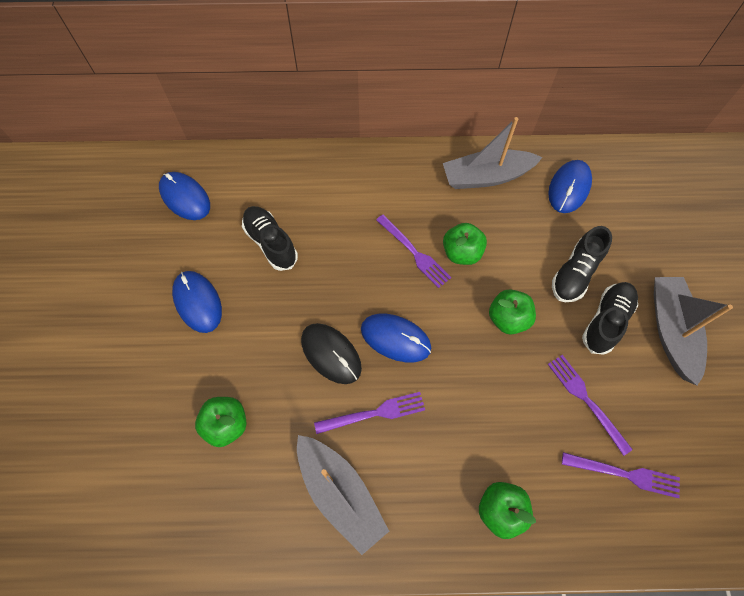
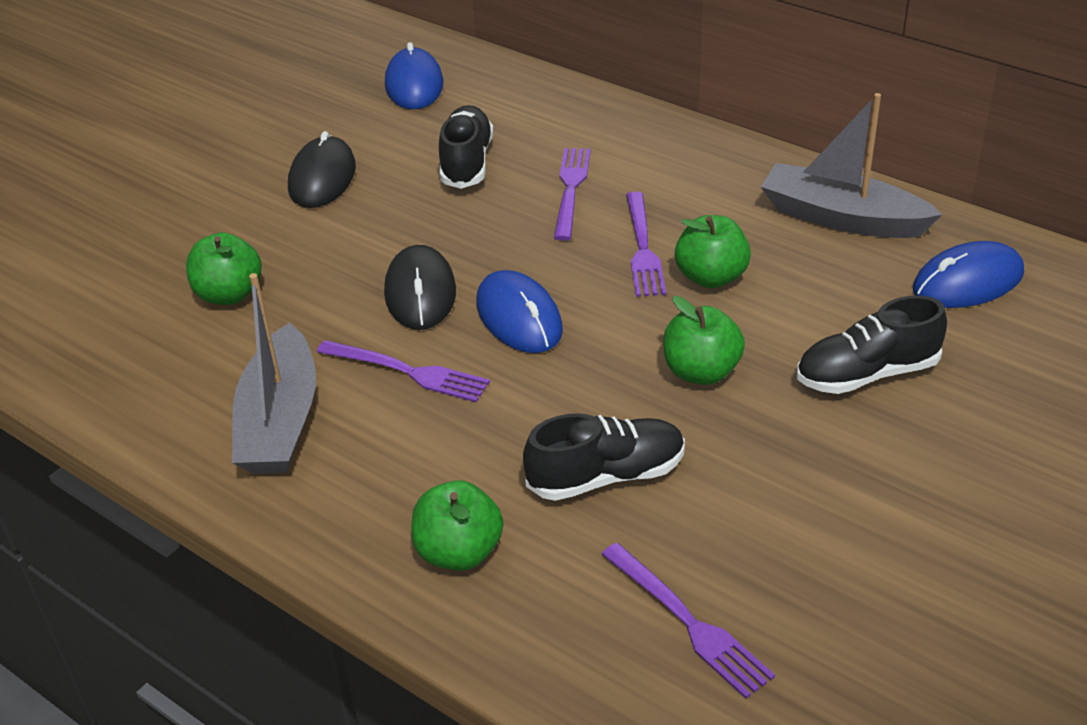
camera: 40 degrees right, 25 degrees down
(197, 302) = (322, 177): blue mouse -> black mouse
(585, 399) = (722, 511): purple fork -> purple fork (571, 188)
(606, 321) = (857, 447): black shoe -> black shoe (606, 476)
(670, 331) = (962, 511): grey boat -> none

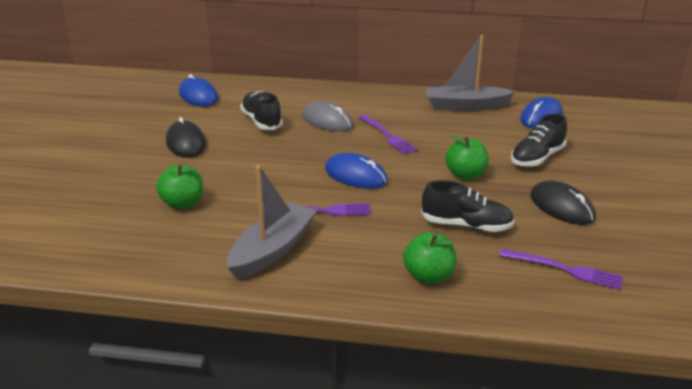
camera: 30 degrees left, 10 degrees down
(280, 421) = (272, 250): grey boat -> grey boat turned 120 degrees counterclockwise
(420, 292) = (293, 178): black mouse -> black mouse (561, 207)
(571, 188) = (327, 121): purple fork -> grey mouse
(606, 476) = (466, 225): black shoe -> black shoe turned 60 degrees clockwise
(711, 277) = (431, 139): green apple -> none

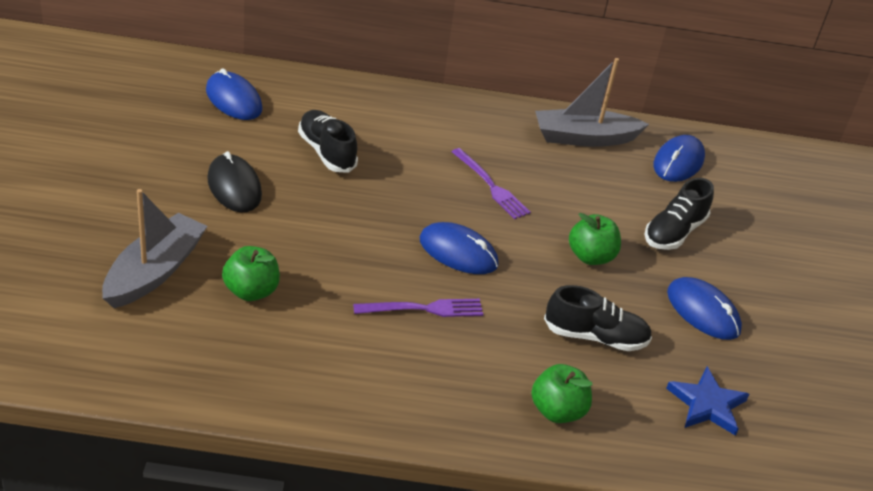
camera: 10 degrees left, 10 degrees up
(272, 250) = (373, 368): grey boat -> grey boat (155, 271)
(327, 121) = (411, 155): grey mouse -> none
(561, 207) = (703, 311): black mouse -> blue mouse
(565, 270) = (707, 404): purple fork -> blue star

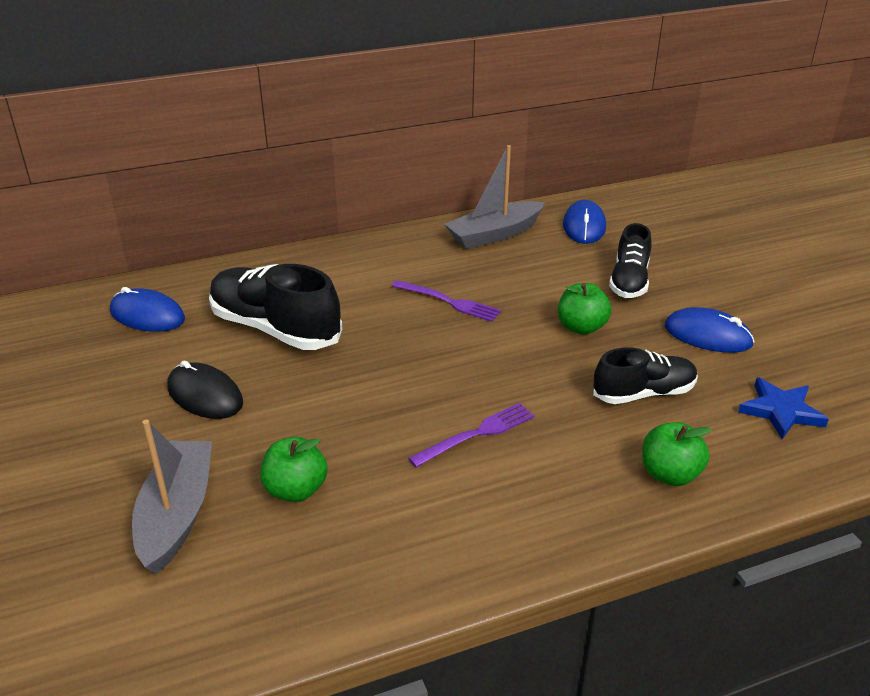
camera: 20 degrees left, 5 degrees down
(327, 152) = (275, 329): black shoe -> black shoe, size x1.59
(458, 252) = (466, 369): blue mouse -> none

